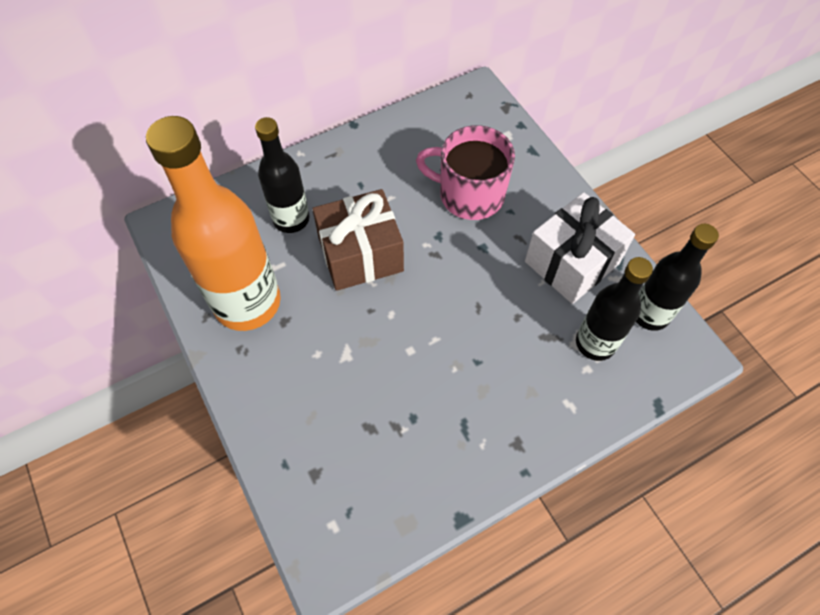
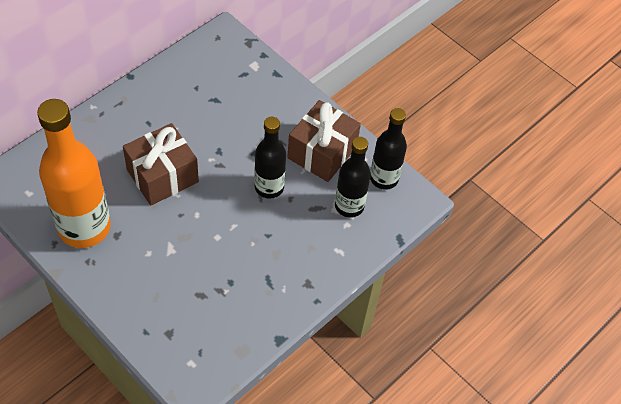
camera: 20 degrees left, 5 degrees down
(291, 219) = (100, 159): black bottle -> black bottle (269, 187)
(469, 194) = (235, 116): pink mug -> none
(572, 262) = (322, 152): white gift -> brown gift

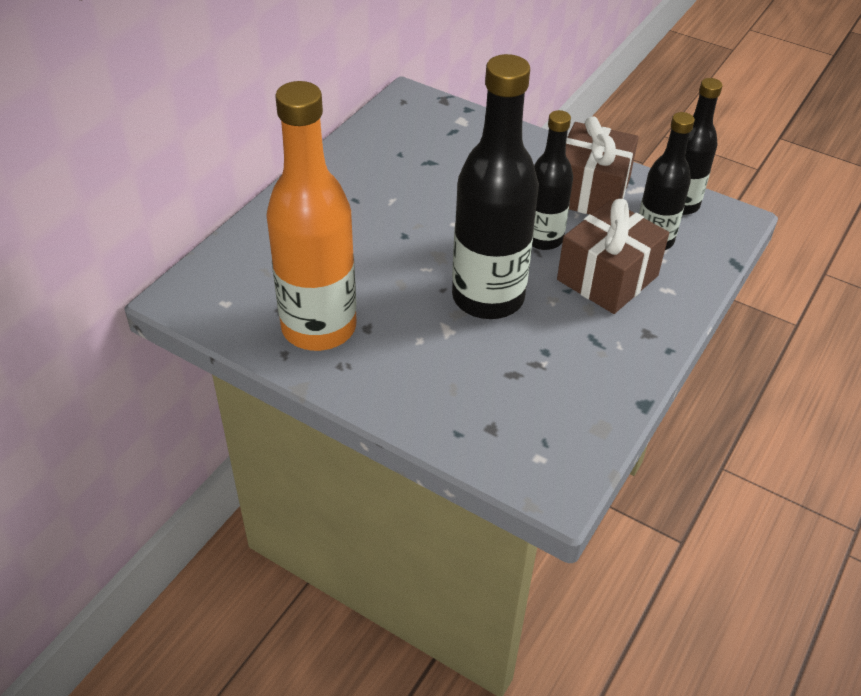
camera: 10 degrees left, 10 degrees down
(162, 176) = (399, 251): brown gift -> brown gift (607, 278)
(209, 229) = (488, 298): none -> black bottle

